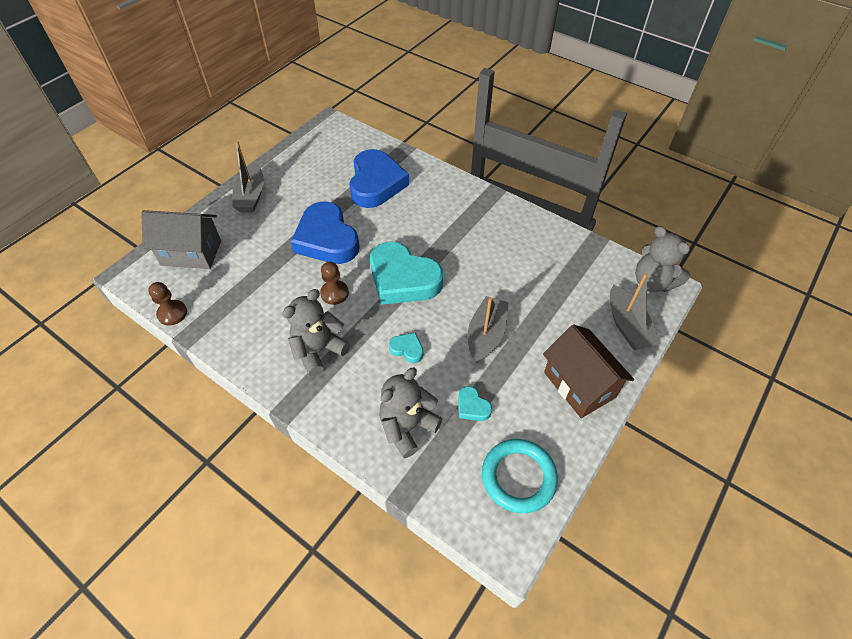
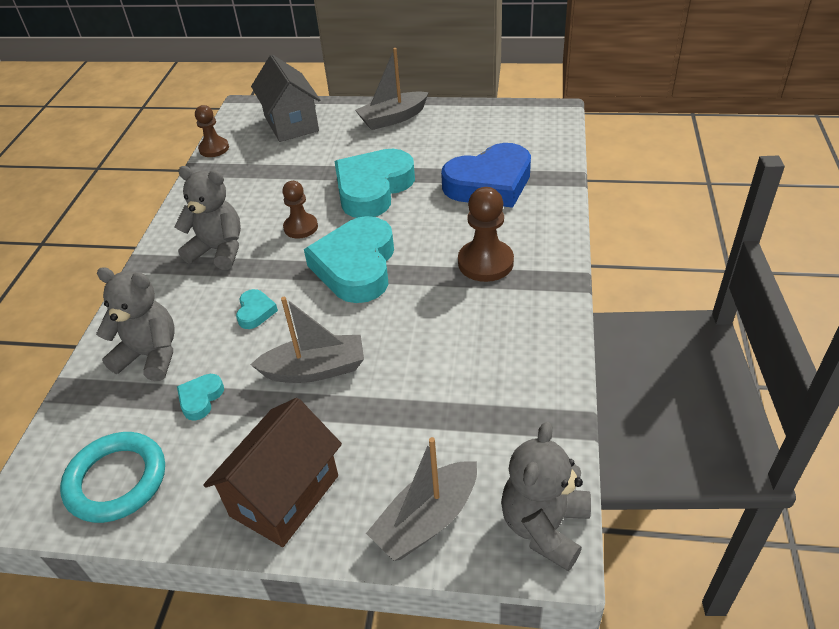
camera: 65 degrees right, 10 degrees down
(327, 239) = (373, 189): blue heart -> turquoise heart
(450, 219) = (485, 262): none -> brown pawn

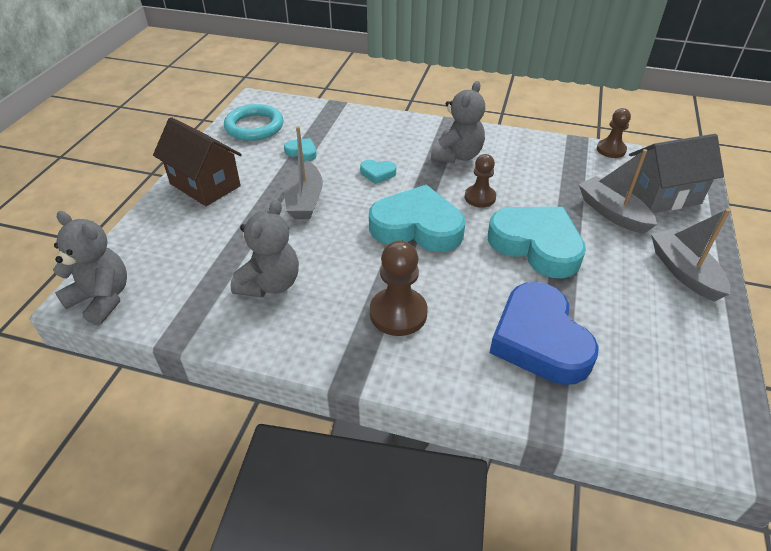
camera: 95 degrees right, 0 degrees up
(150, 355) = (350, 132): grey teddy bear -> grey teddy bear (270, 284)
(426, 520) = (147, 242): grey boat -> grey boat (612, 213)

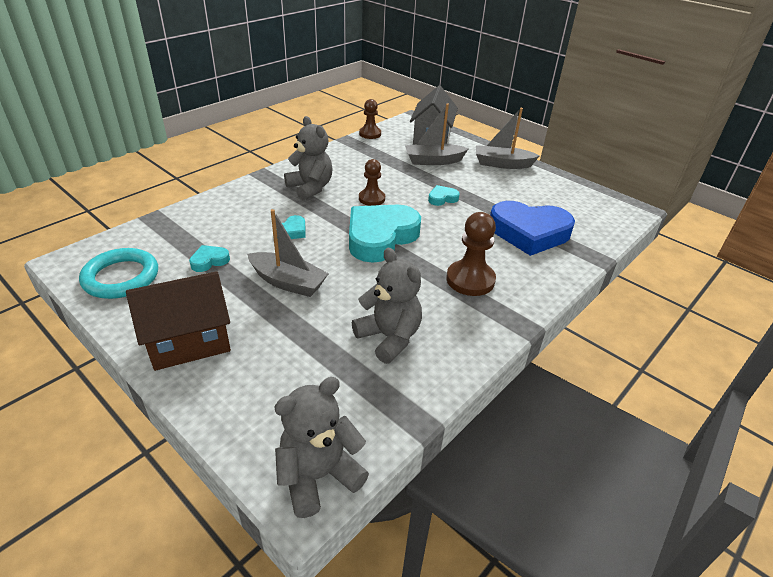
camera: 65 degrees left, 5 degrees down
(536, 245) = (442, 198): turquoise heart -> turquoise heart, size x0.42

